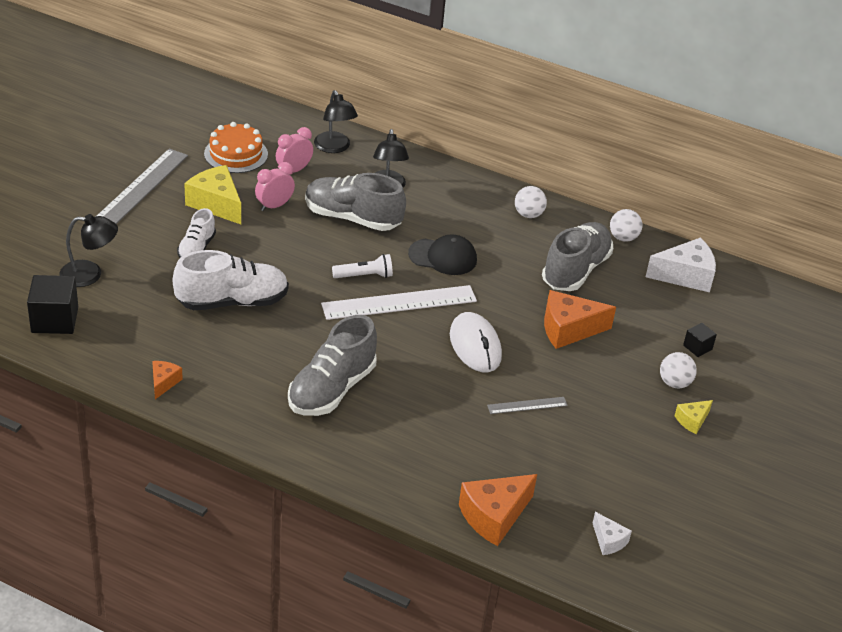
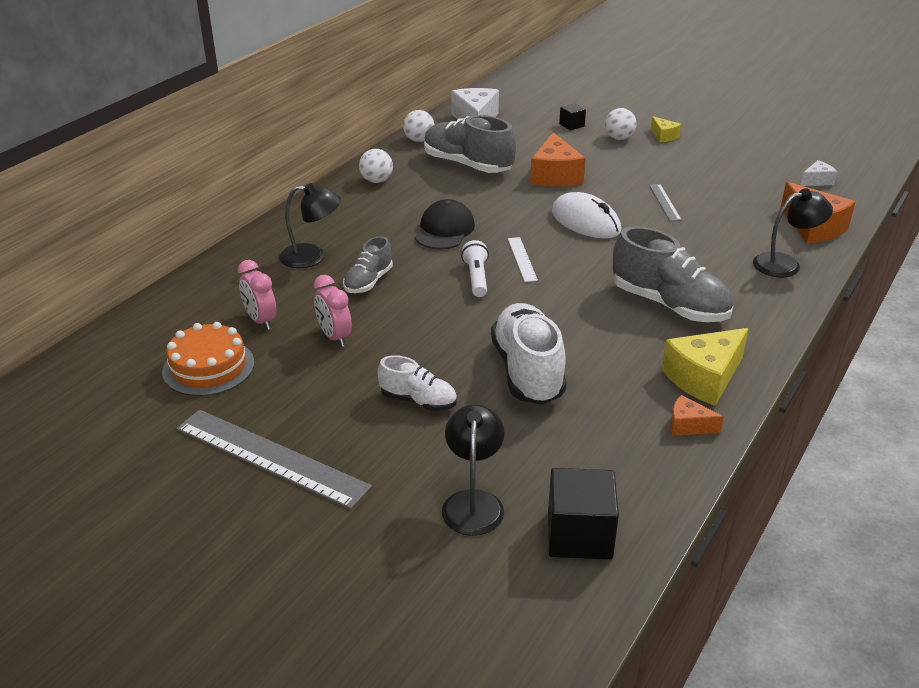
camera: 80 degrees left, 5 degrees down
(216, 204) = (322, 384): yellow cheese -> yellow cheese (704, 378)
(334, 147) = (219, 289): black lamp -> black lamp (785, 264)
(352, 218) = (368, 282): grey shoe -> grey shoe, size x0.56
(399, 302) = (522, 259): white ruler -> white ruler, size x0.49
(475, 346) = (585, 221): white mouse -> white mouse turned 60 degrees clockwise

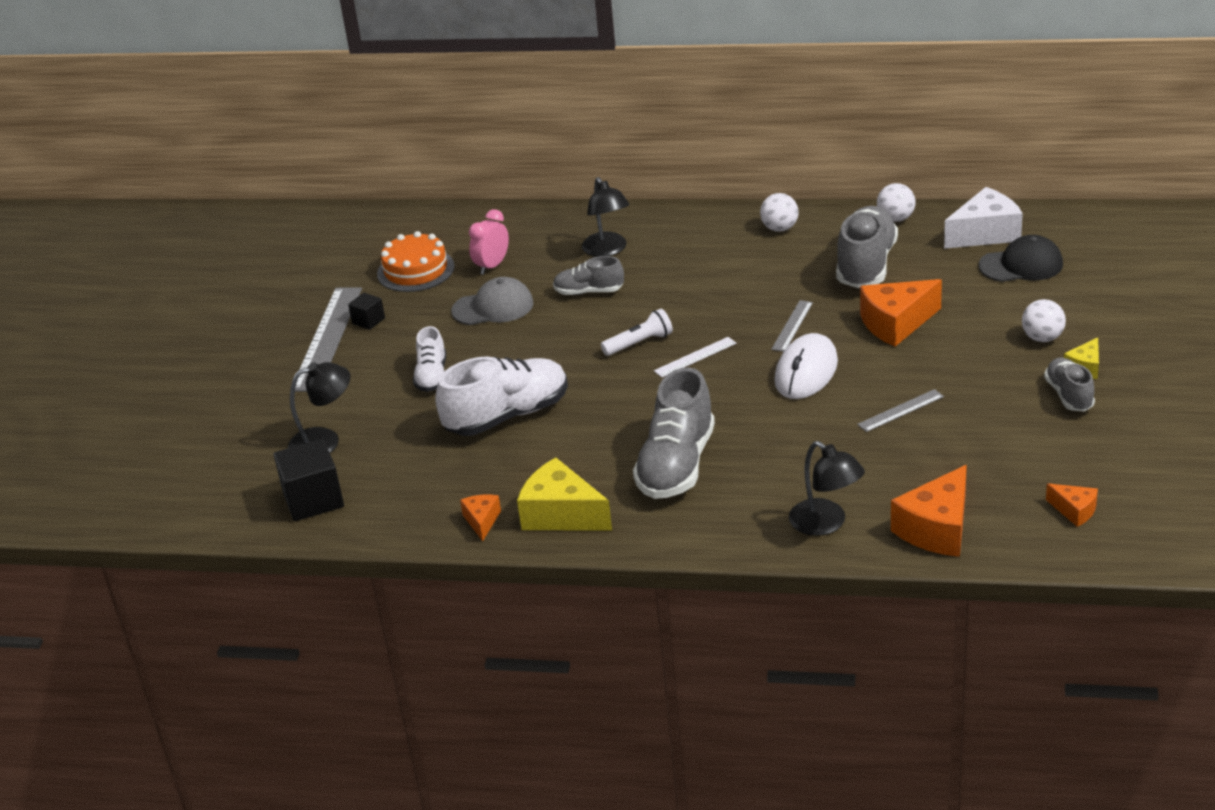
camera: 70 degrees right, 0 degrees up
(334, 337) = (493, 307): pink clock -> grey cap
(444, 230) = (714, 298): black cap -> black cap (1021, 265)
(518, 211) = (792, 326): none -> grey ruler
(571, 125) = (1043, 297): black cube -> black cube (368, 321)
(690, 148) = (1069, 395): none -> grey shoe
(817, 181) = (1074, 511): white cheese -> orange cheese

